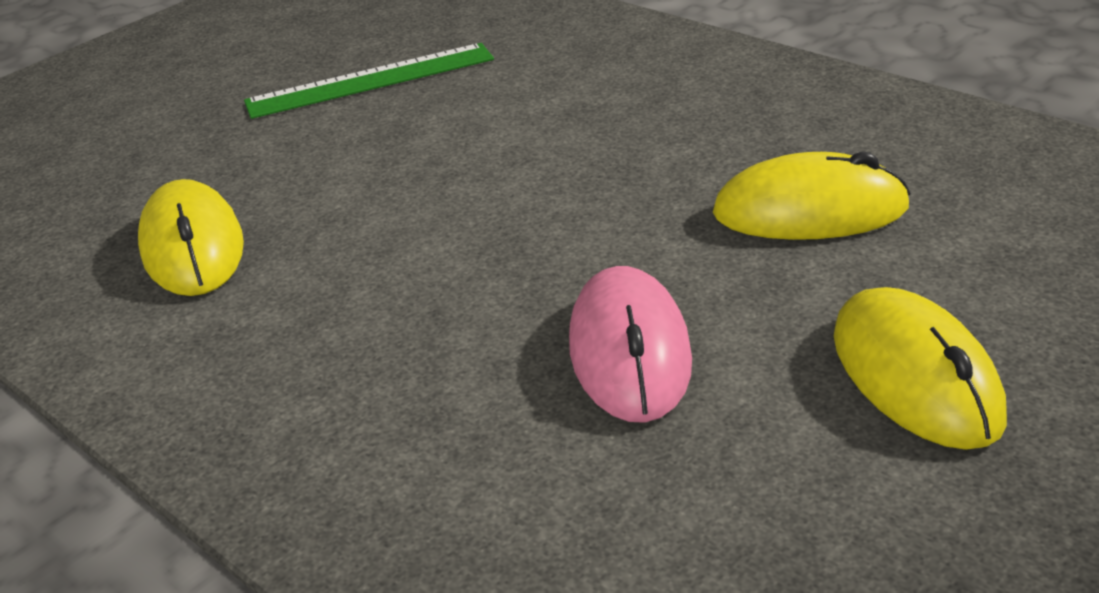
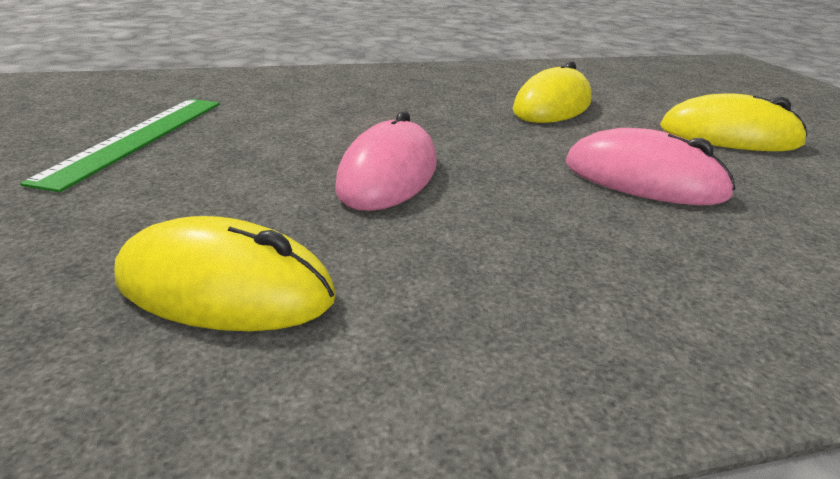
camera: 60 degrees left, 5 degrees down
(443, 213) = (388, 175): none -> pink mouse

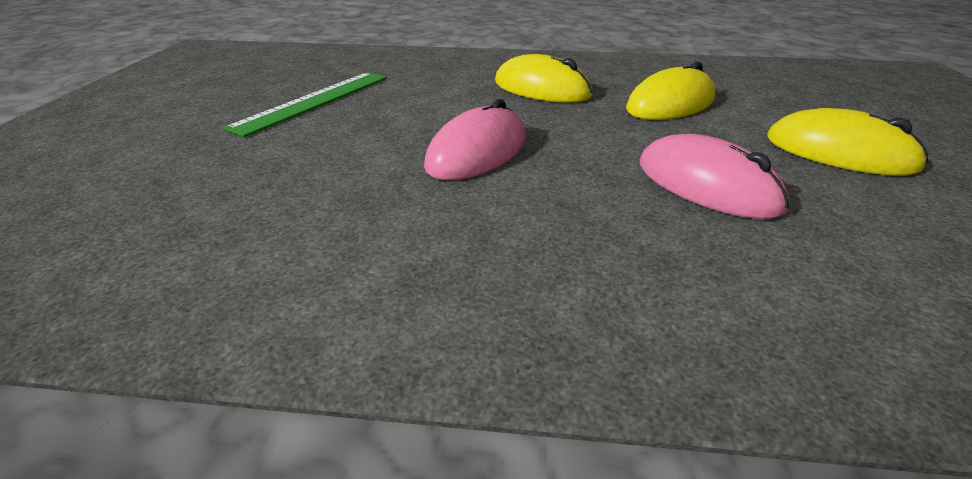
camera: 20 degrees right, 5 degrees up
(225, 288) = (306, 223): yellow mouse -> yellow mouse (541, 89)

